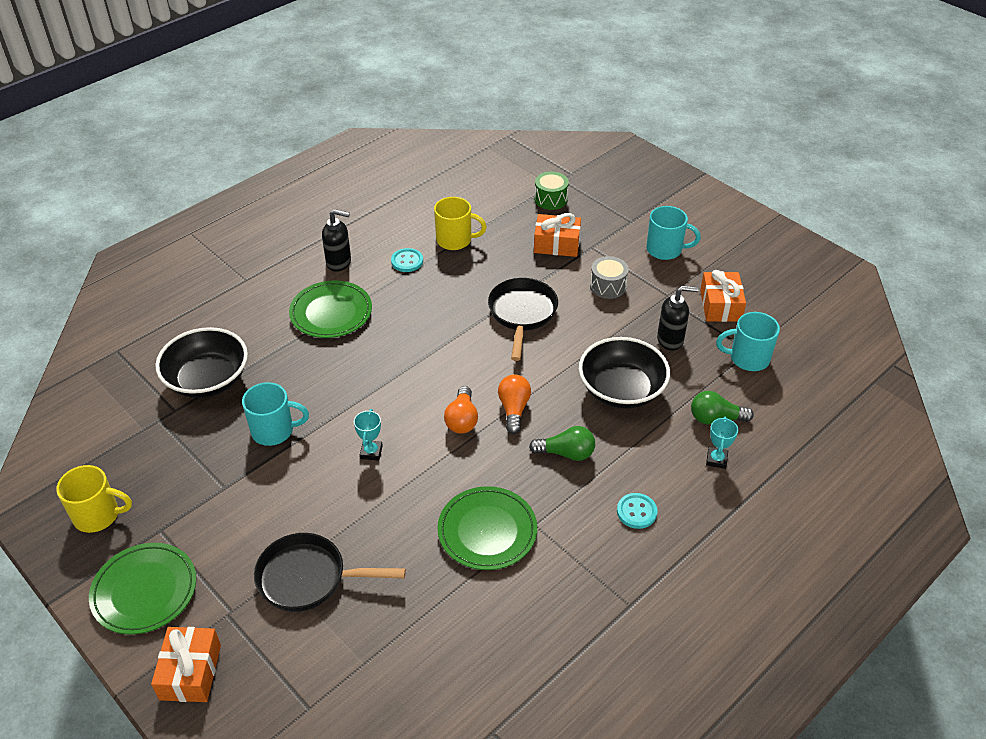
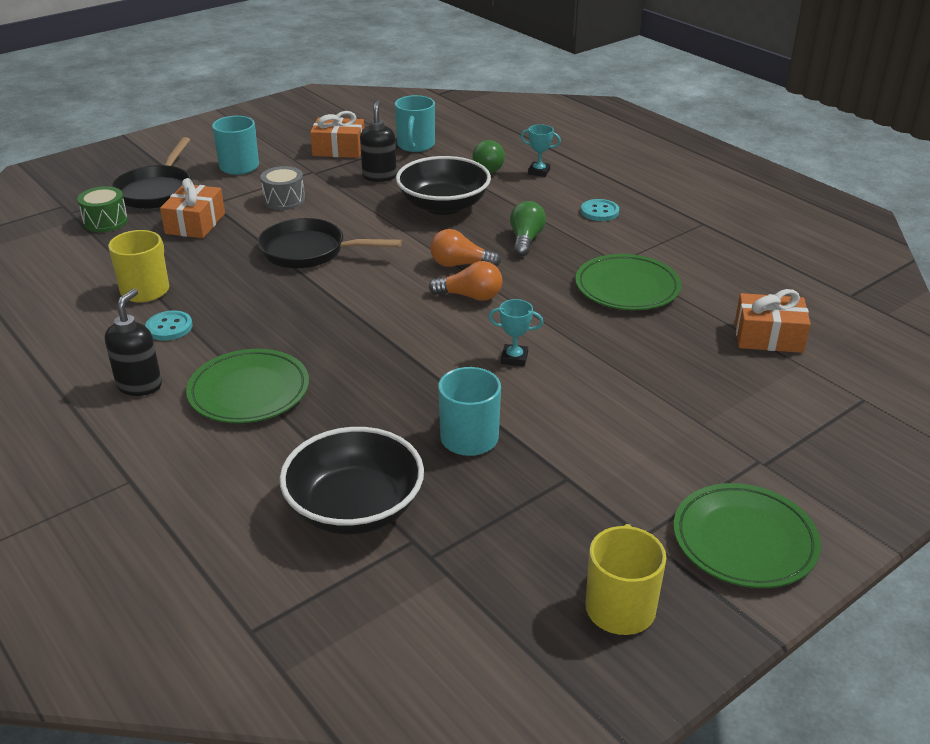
camera: 85 degrees left, 10 degrees down
(190, 672) = (849, 488): orange gift -> orange gift (768, 337)
(308, 578) = (702, 402): black pan -> black pan (156, 191)

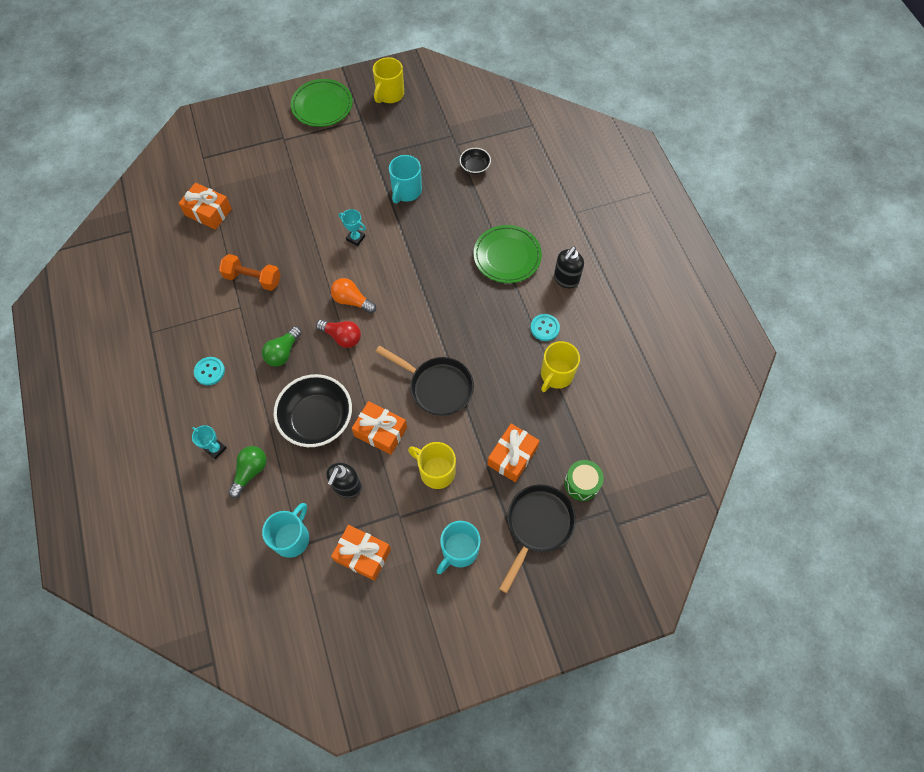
camera: 160 degrees left, 30 degrees up
(284, 200) = (436, 471): grey drum -> yellow mug
(355, 508) = (475, 167): black bowl -> black bowl, size x0.48
(363, 211) = (381, 431): none -> orange gift
(460, 264) = (342, 337): orange light bulb -> red light bulb
(627, 288) = (253, 278): green plate -> orange dumbbell

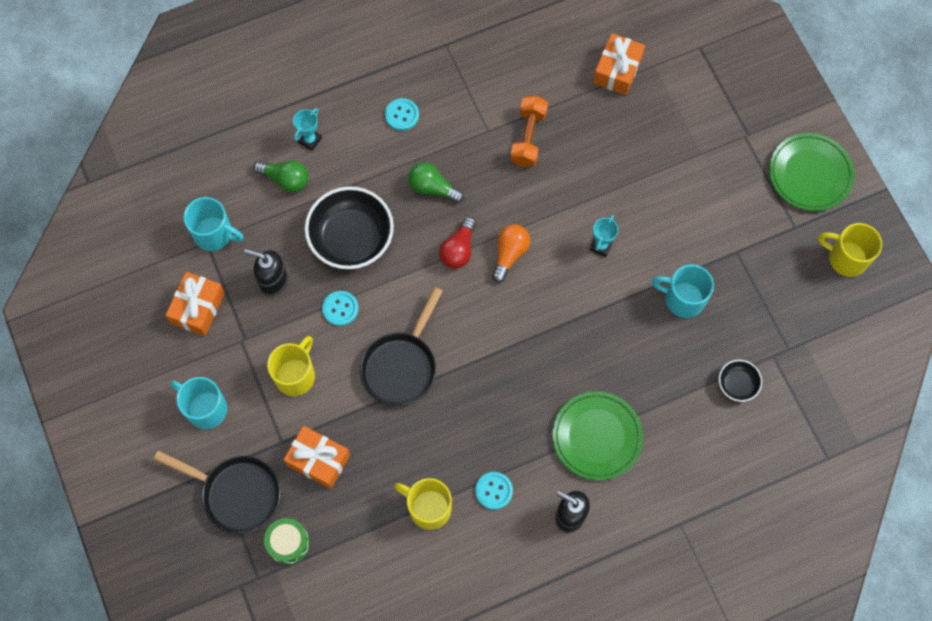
camera: 85 degrees right, 5 degrees up
(381, 431) = (340, 309): orange gift -> turquoise button

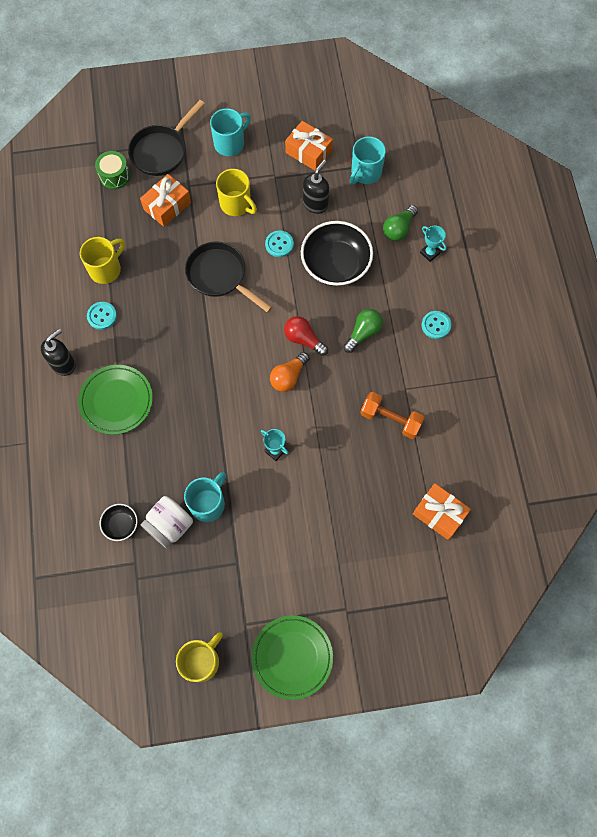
camera: 105 degrees right, 0 degrees up
(509, 254) = (288, 376): orange light bulb -> orange light bulb turned 90 degrees clockwise
(721, 332) = (169, 525): none -> white jar

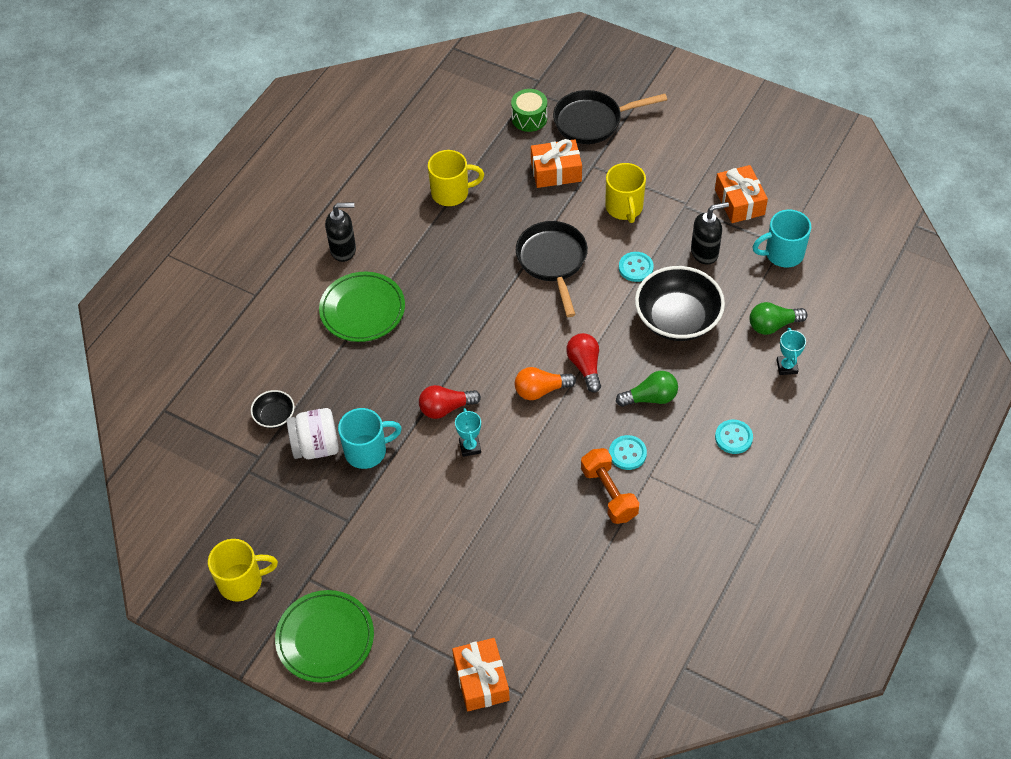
camera: 40 degrees right, 15 degrees down
(102, 316) = (413, 230): turquoise button -> turquoise button (627, 453)
(230, 143) = (666, 151): turquoise mug -> none
(236, 434) = (446, 408): none -> red light bulb
(439, 514) = (582, 613): orange gift -> orange gift (481, 680)

